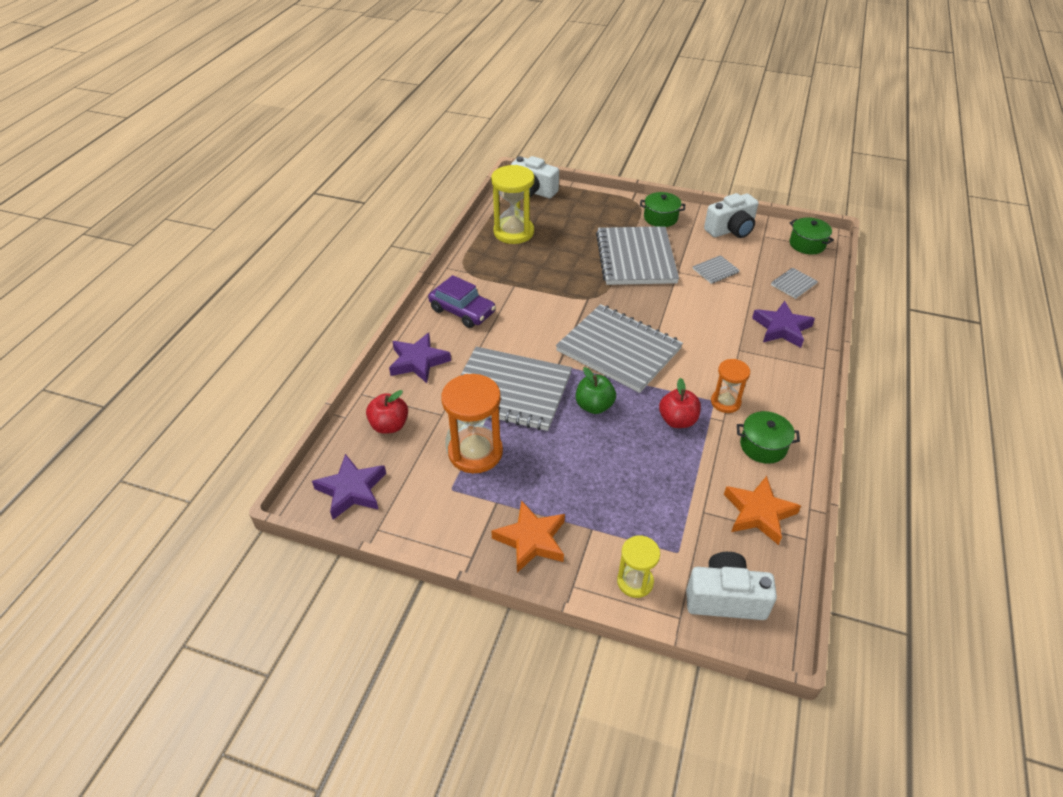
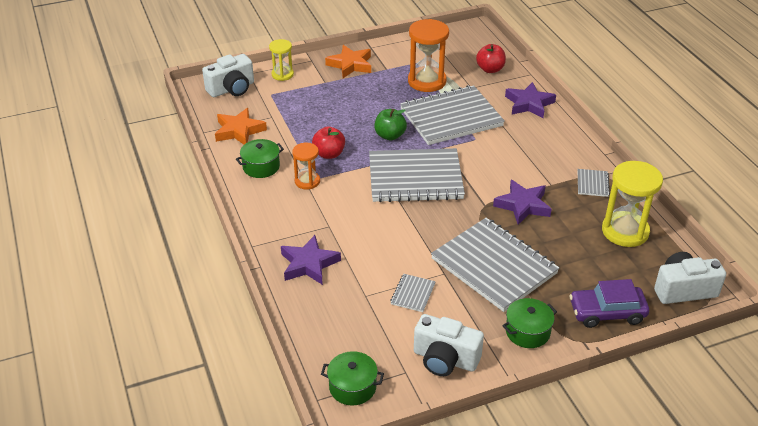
camera: 140 degrees right, 5 degrees down
(352, 490) = (463, 40): purple star -> purple star (523, 205)
(462, 311) = (555, 146): purple car -> purple car (607, 312)
(731, 230) = (445, 359): white camera -> white camera turned 90 degrees counterclockwise
(793, 284) = (330, 320): grey notebook -> grey notebook (592, 184)

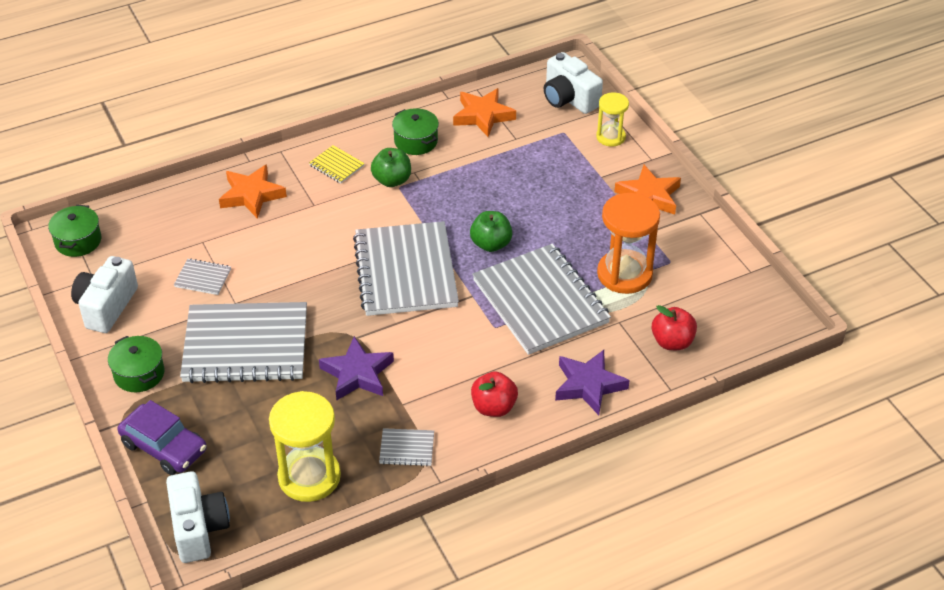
camera: 85 degrees right, 5 degrees up
(281, 212) = (336, 166): none -> yellow notebook
(307, 181) = (392, 180): orange hourglass -> green apple
(309, 264) = (251, 195): purple star -> orange star
(329, 154) = (446, 193): red apple -> red apple (494, 407)
(494, 266) = (246, 346): grey notebook -> grey notebook turned 45 degrees clockwise
(607, 312) = (164, 447): purple car -> purple car turned 135 degrees clockwise

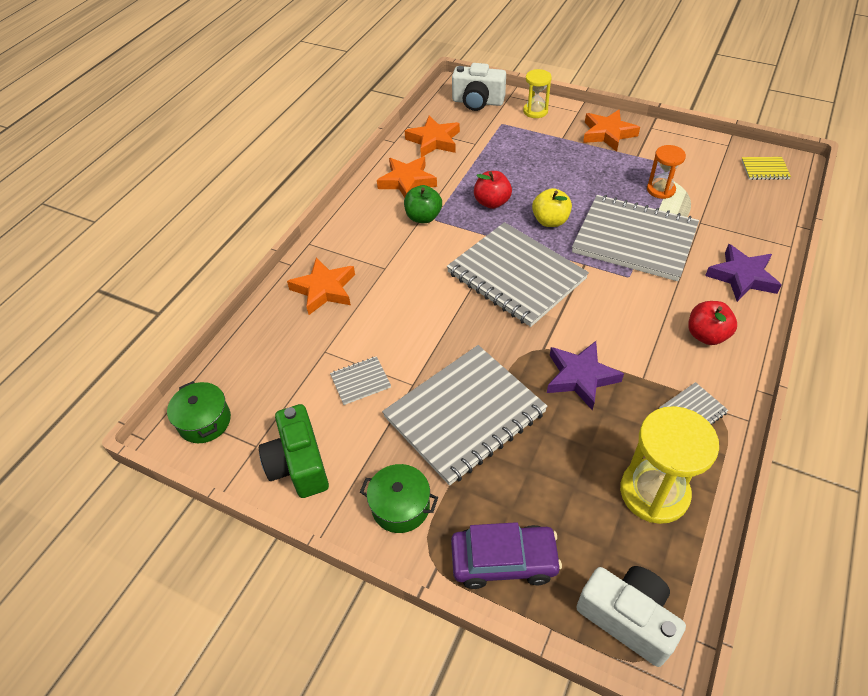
camera: 35 degrees left, 5 degrees up
(106, 306) = (299, 464): white camera -> green camera
(336, 166) = (368, 230): yellow notebook -> yellow notebook (764, 169)
(416, 141) = (407, 181): green pot -> orange star
(491, 244) = (550, 221): green apple -> yellow apple
(624, 274) = (660, 190): orange hourglass -> orange hourglass, size x0.58
(672, 342) = (748, 215): red apple -> red apple (492, 202)

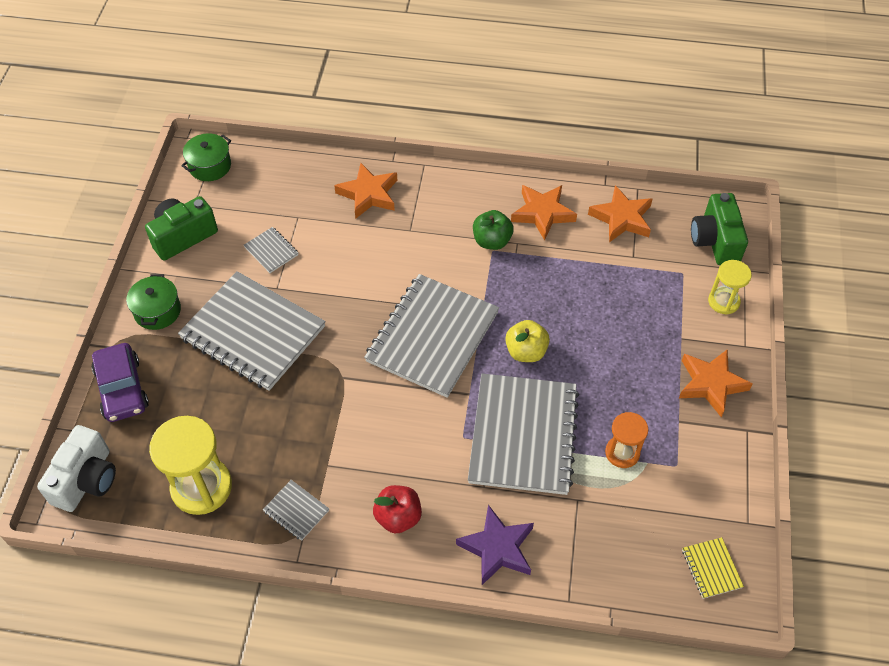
camera: 70 degrees right, 5 degrees up
(477, 102) = (715, 241): white camera -> green camera
(492, 202) = (536, 294): red apple -> none
(580, 377) = (315, 413): purple star -> none

